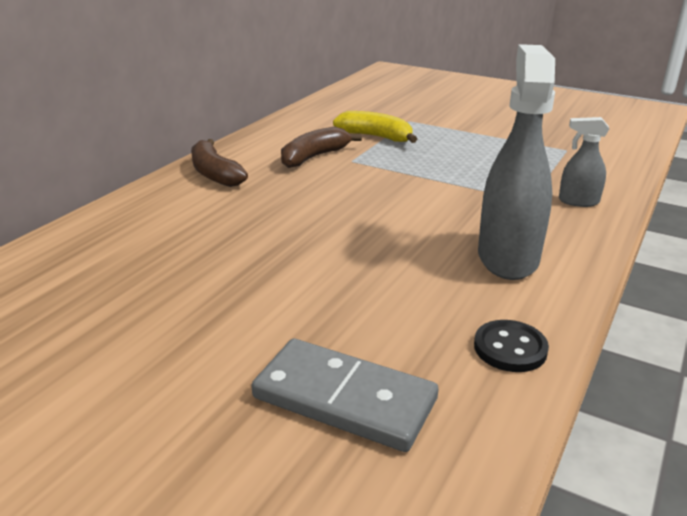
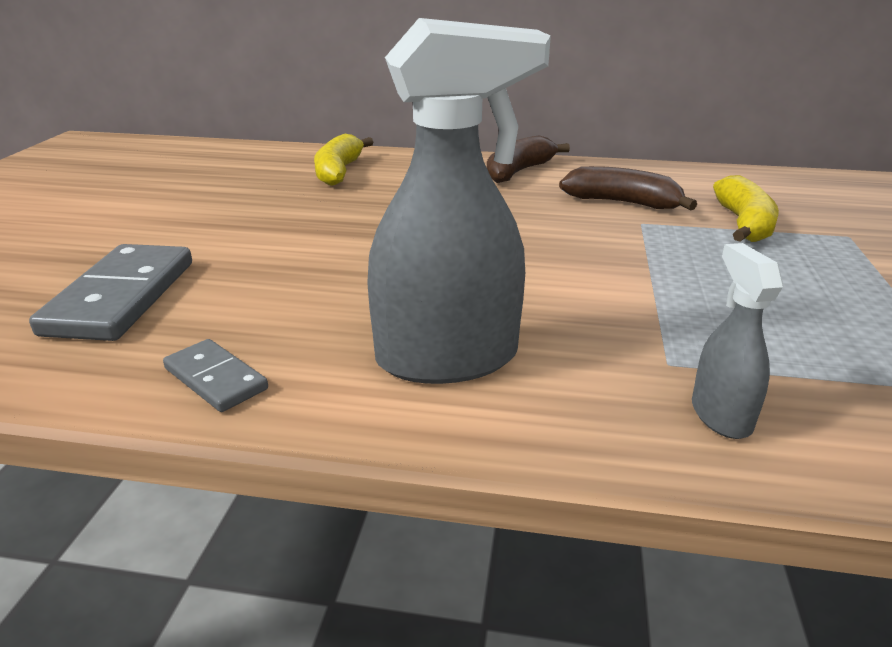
camera: 70 degrees right, 0 degrees up
(115, 249) = (339, 171): none -> yellow banana
(510, 348) = (215, 379): black button -> grey domino

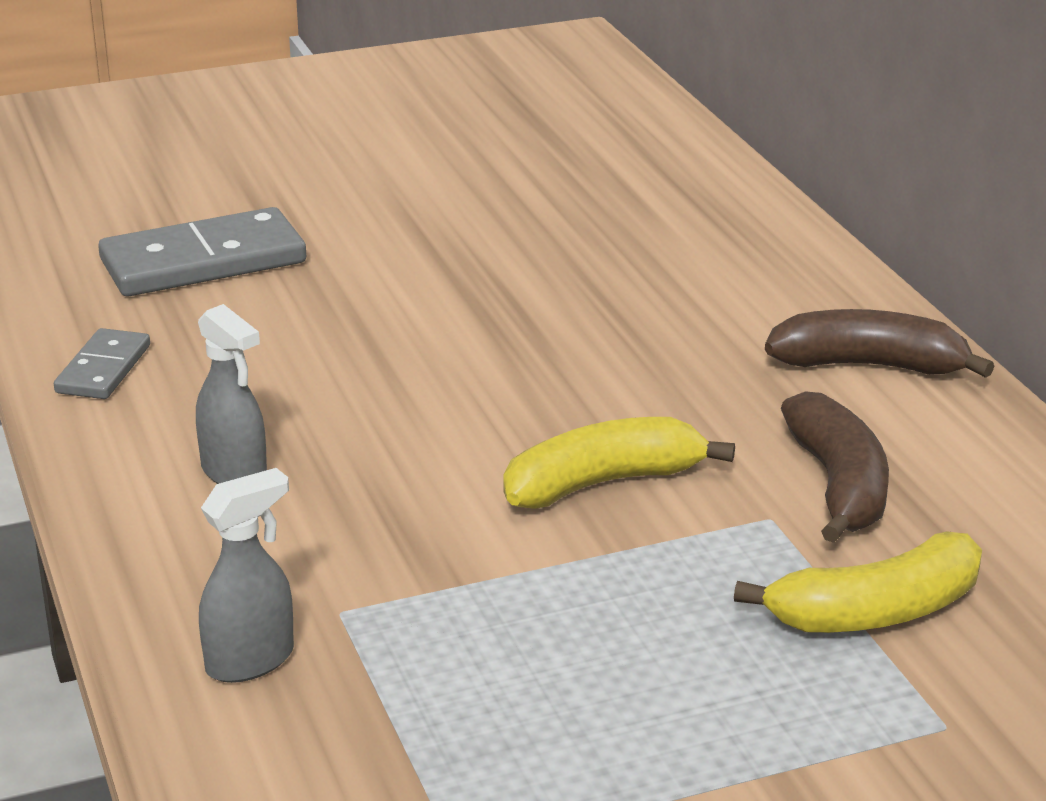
camera: 60 degrees right, 0 degrees up
(339, 171) = (682, 236): yellow banana -> yellow banana (603, 483)
(448, 359) = (235, 473): grey spray bottle -> grey spray bottle, size x0.50

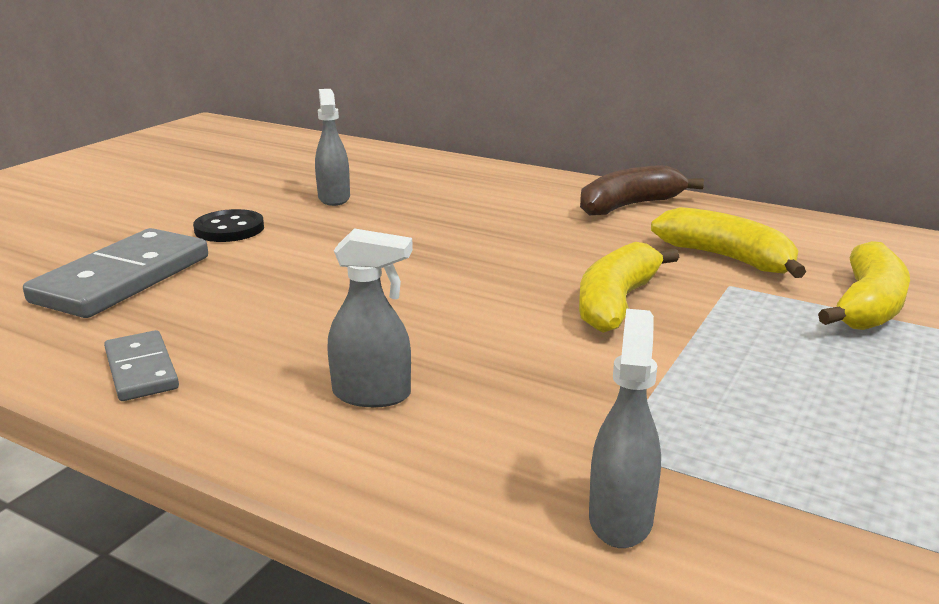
camera: 40 degrees left, 5 degrees down
(373, 231) = (229, 229): none -> black button
(539, 224) = (334, 198): none -> grey spray bottle
(839, 486) = (727, 258): brown banana -> yellow banana

